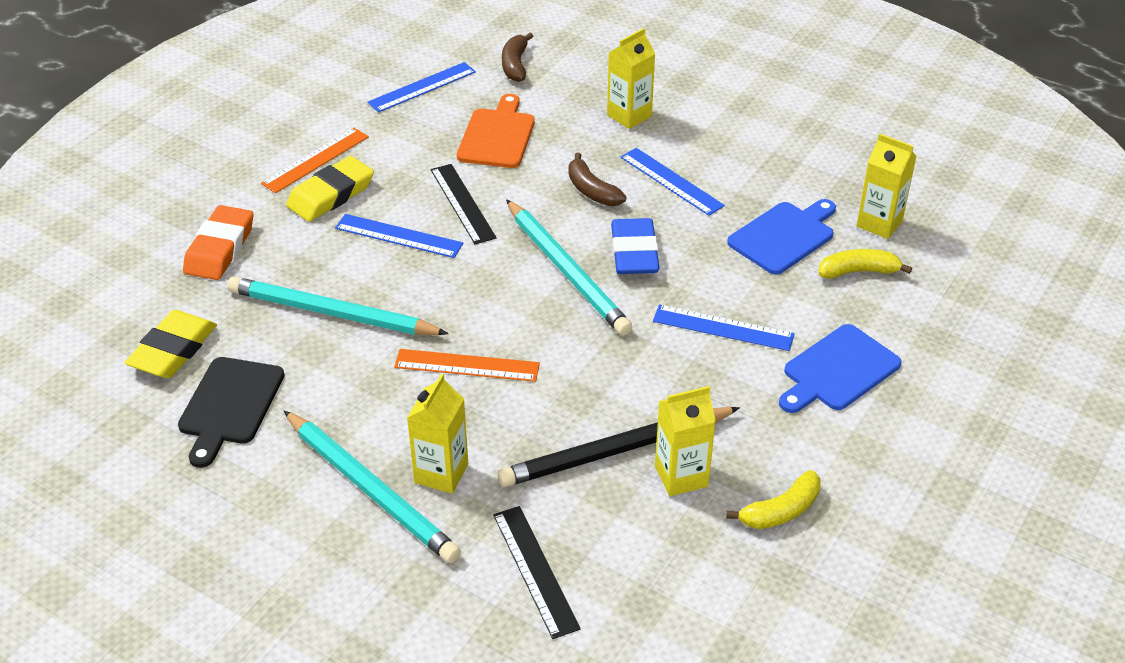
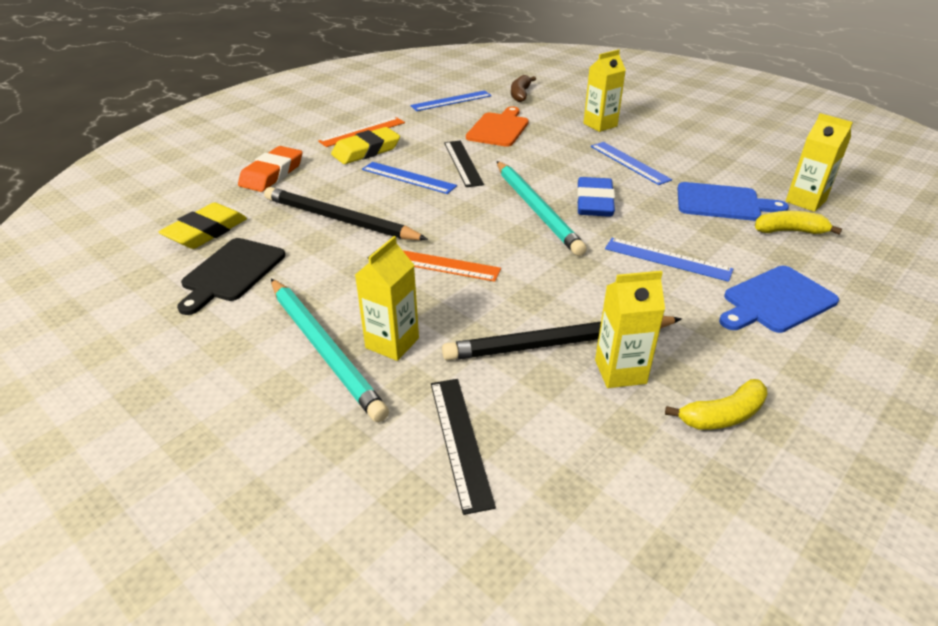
camera: 10 degrees right, 5 degrees down
(332, 313) = (340, 220): turquoise pencil -> black pencil
(591, 190) = (565, 163): brown banana -> none
(784, 236) = (722, 203): blue cutting board -> blue cutting board turned 45 degrees clockwise

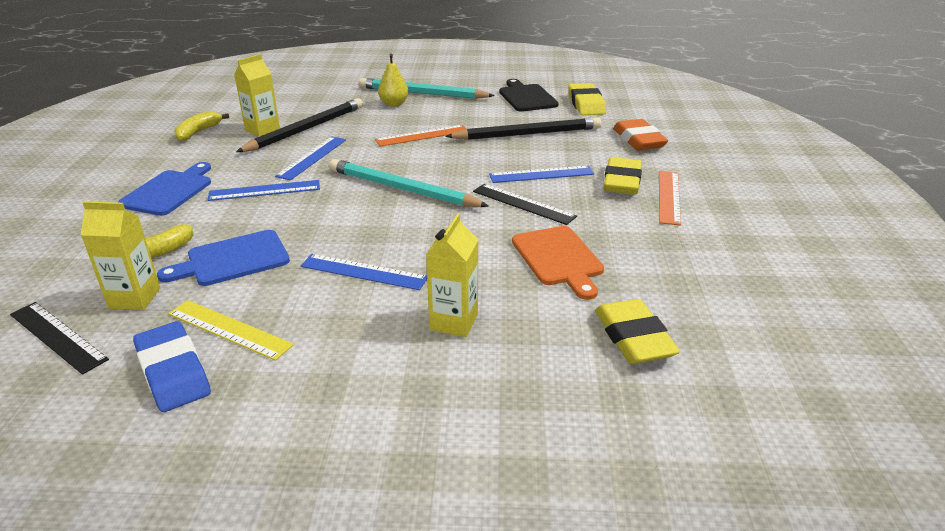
camera: 140 degrees right, 5 degrees down
(392, 343) = (394, 104): yellow carton -> yellow pear
(451, 101) = (685, 278): blue ruler -> blue ruler (312, 157)
(460, 440) = (321, 93): black ruler -> black ruler (57, 336)
(520, 94) = (633, 337): brown banana -> yellow eraser
(594, 202) = (360, 213): blue eraser -> blue eraser (173, 372)
(737, 162) = (229, 329): none -> yellow ruler

